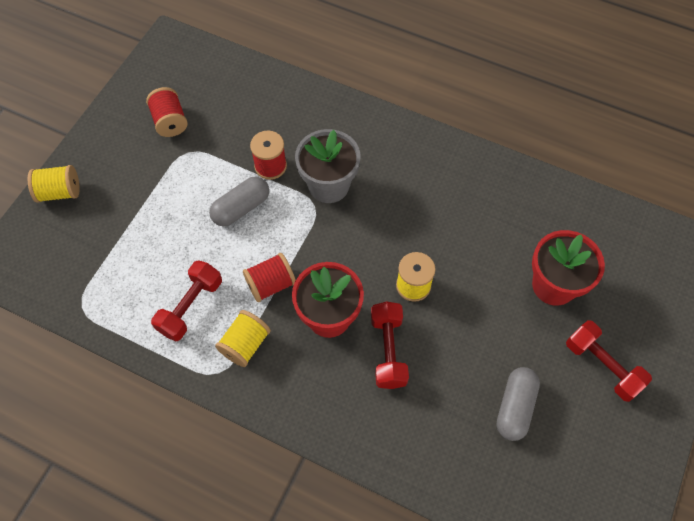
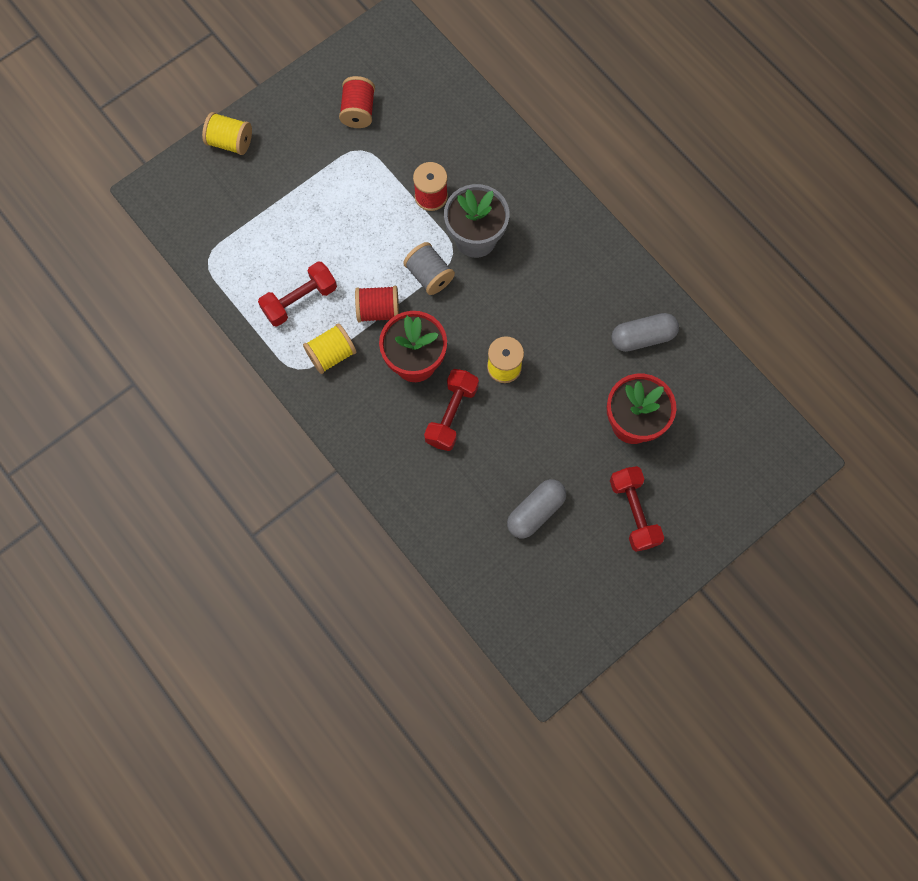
camera: 25 degrees right, 10 degrees up
(241, 208) = (385, 226): grey capsule -> grey capsule (642, 337)
(303, 234) = (429, 275): none -> grey spool

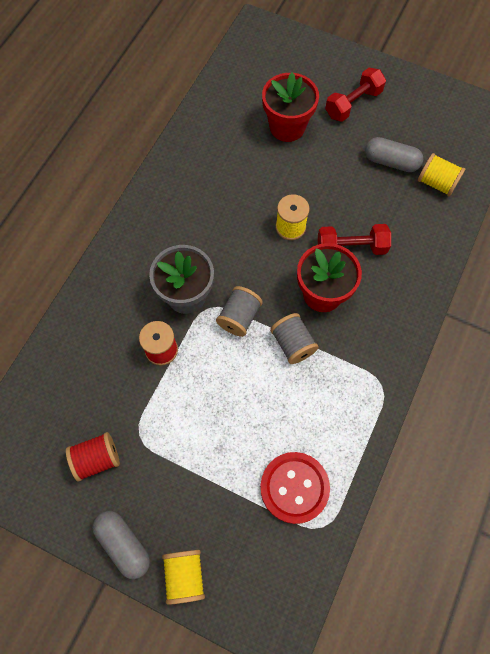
camera: 115 degrees left, 5 degrees down
(251, 252) = (294, 487): none -> red button
(300, 300) = (318, 416): red dumbbell -> none
(331, 354) = (353, 363): yellow spool -> yellow spool (436, 183)
(378, 310) = (293, 344): red spool -> grey spool
(642, 337) = (215, 144): grey capsule -> grey capsule (123, 544)

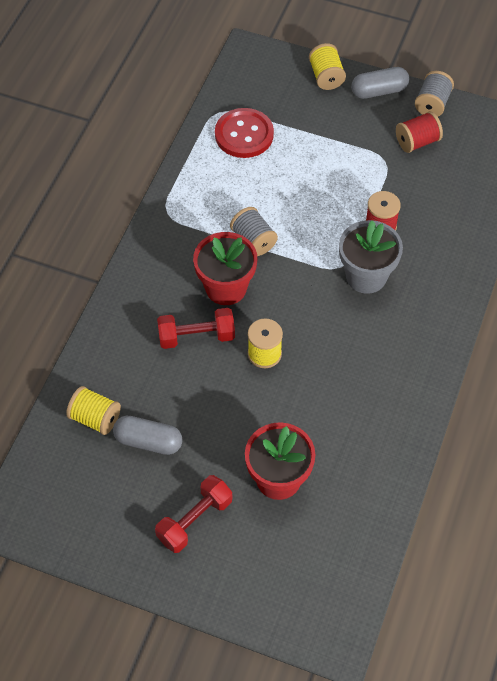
camera: 175 degrees right, 10 degrees down
(123, 544) = (379, 91): grey capsule -> grey capsule turned 60 degrees counterclockwise
(239, 317) = (309, 260): grey spool -> grey spool (432, 104)

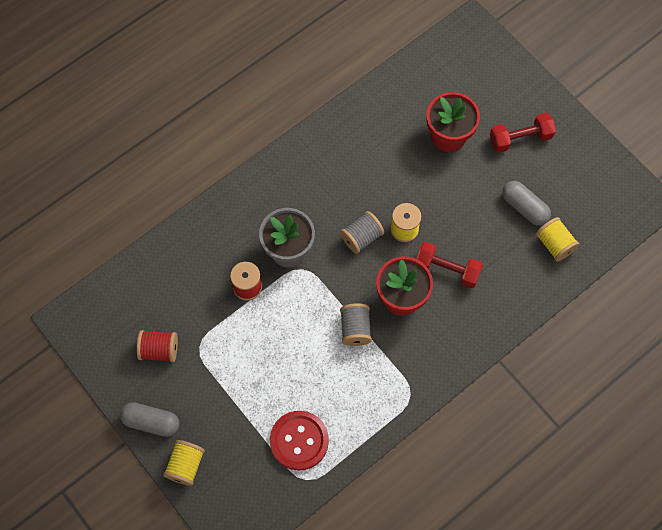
camera: 150 degrees left, 10 degrees up
(432, 104) = (117, 381): grey spool -> grey spool (361, 237)

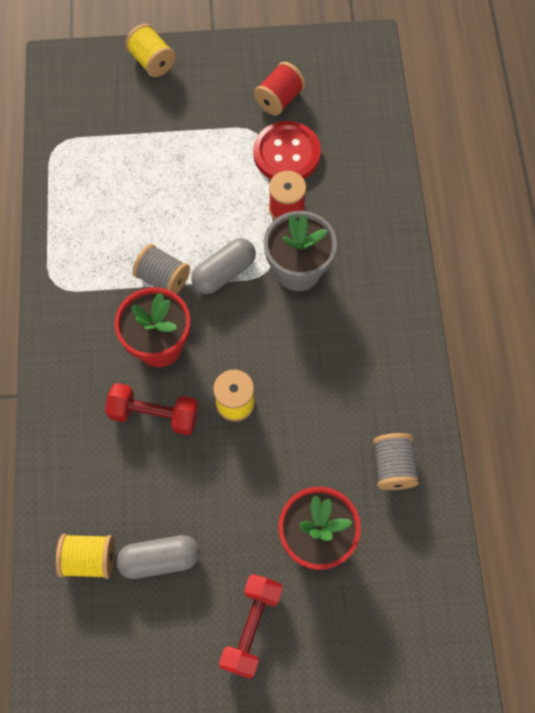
camera: 125 degrees right, 0 degrees up
(151, 422) = (214, 57): grey capsule -> grey capsule (224, 272)
(299, 441) = (96, 161): red button -> red button (286, 153)
(361, 237) = (259, 351): grey spool -> grey spool (392, 466)
(447, 269) = (154, 414): red dumbbell -> red dumbbell turned 45 degrees clockwise

